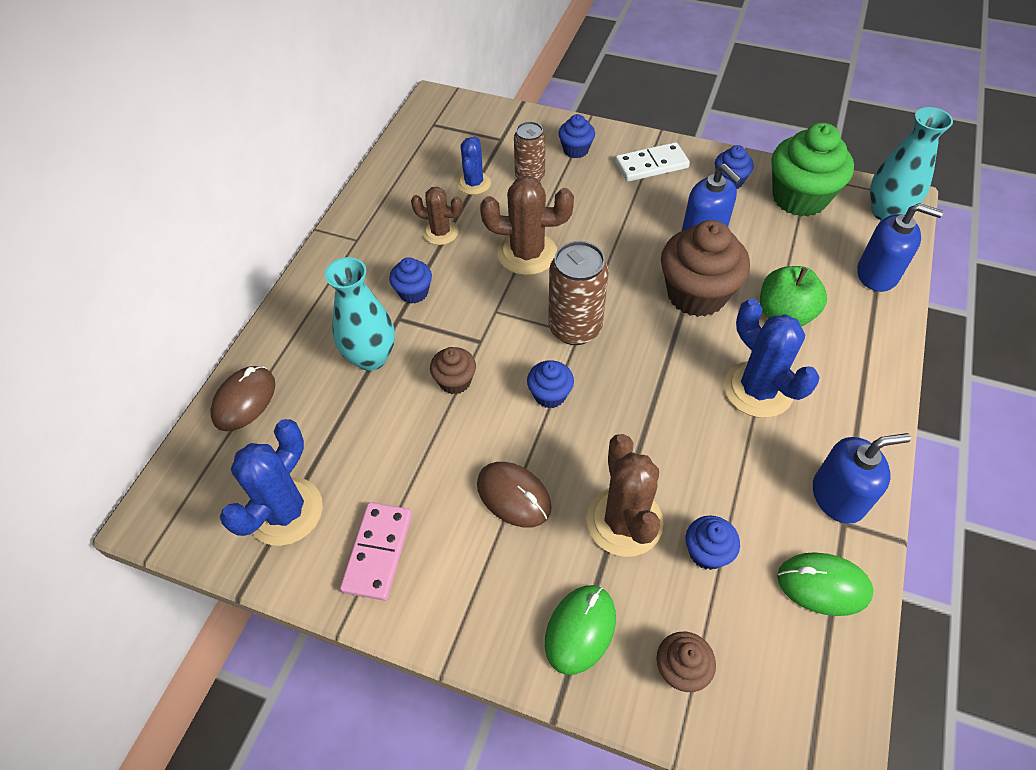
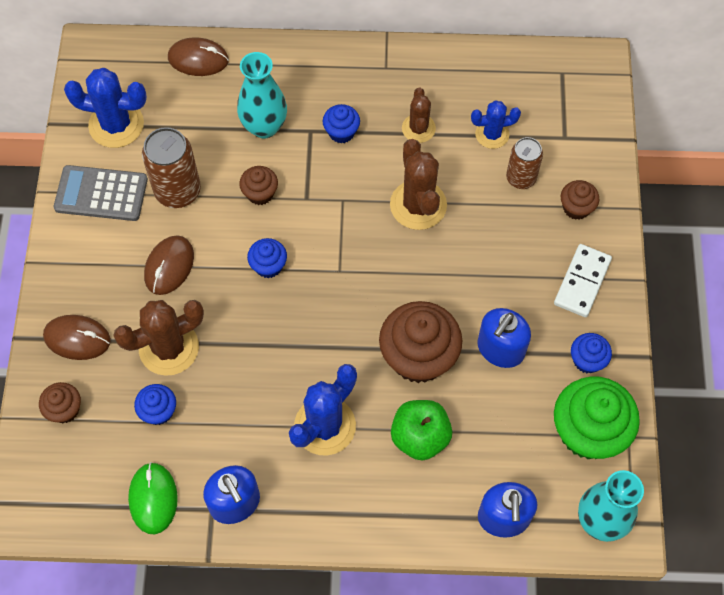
camera: 70 degrees right, 10 degrees up
(378, 552) = (101, 194): pink domino -> grey calculator
(575, 150) = (576, 208): blue cupcake -> brown cupcake
(575, 328) = (344, 266): brown can -> brown can (178, 191)
(580, 630) = (77, 338): green mouse -> brown mouse
(651, 165) = (582, 282): white domino -> white domino turned 60 degrees clockwise

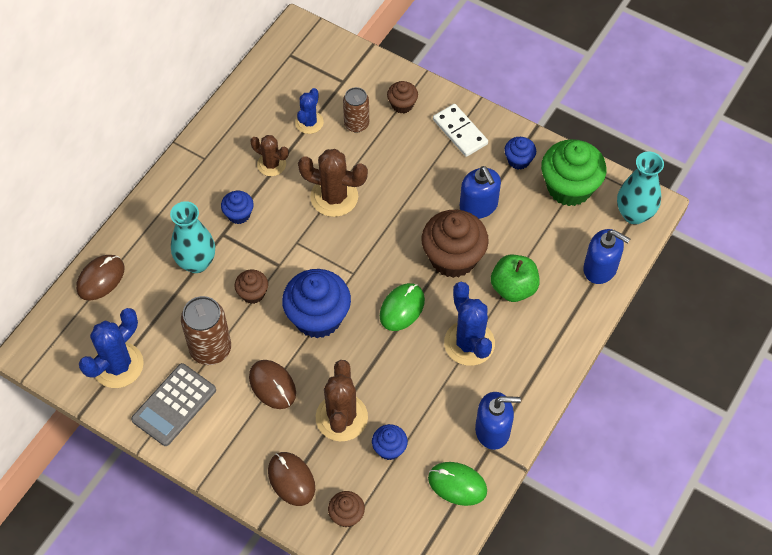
camera: 60 degrees left, 5 degrees down
(77, 338) = (291, 479): brown mouse -> brown mouse turned 75 degrees counterclockwise
(268, 266) = (318, 317): blue cupcake -> blue cupcake, size x1.99
(327, 338) = (402, 308): none -> green mouse

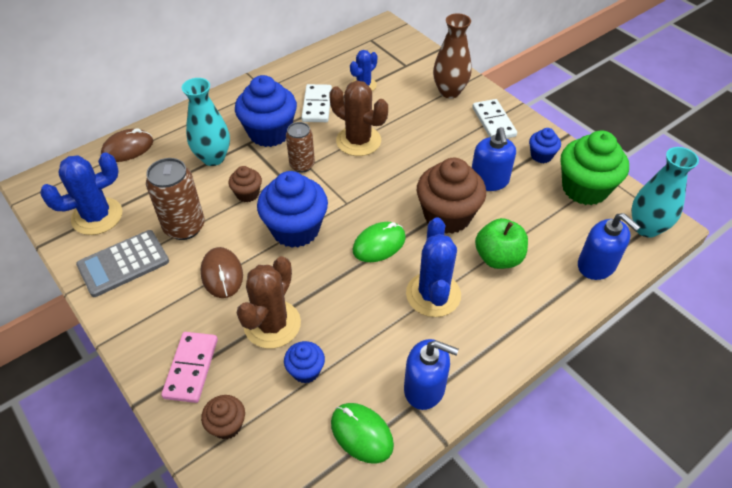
camera: 20 degrees right, 10 degrees down
(239, 214) = (269, 133): blue cupcake -> blue cupcake, size x1.99
(271, 164) = (317, 105): brown cactus -> white domino
(291, 479) = (191, 368): brown mouse -> pink domino
(356, 124) = (403, 95): brown can -> brown can (302, 165)
(402, 105) = (449, 91): brown cupcake -> brown vase

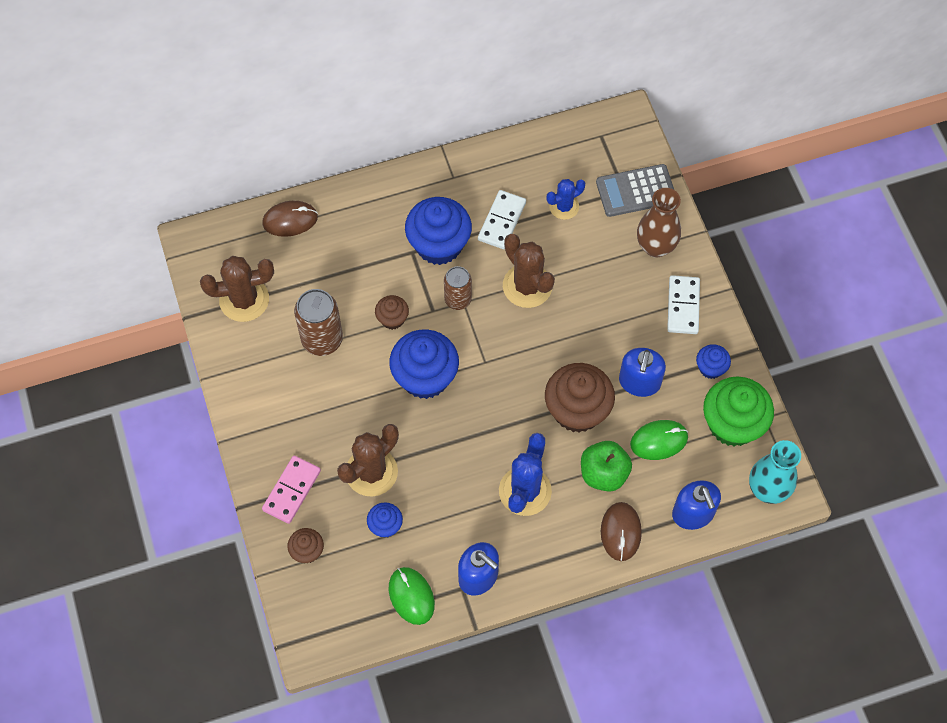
camera: 20 degrees right, 15 degrees up
(97, 216) = (244, 300): blue cactus -> brown cactus
(123, 263) = (257, 363): grey calculator -> grey calculator (636, 191)
(213, 158) = (372, 261): turquoise vase -> none
(222, 274) = (342, 405): brown mouse -> brown mouse (620, 532)
(379, 244) = (497, 420): green mouse -> green mouse (659, 441)

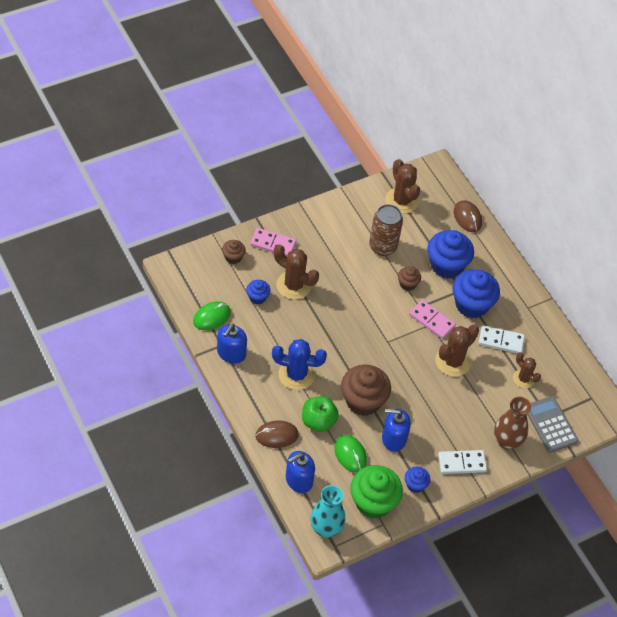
camera: 75 degrees right, 10 degrees down
(425, 377) = (368, 307): blue cupcake -> blue cupcake (447, 265)
(458, 299) = (432, 320): brown can -> pink domino
(564, 207) = (524, 379): blue cactus -> brown cactus

